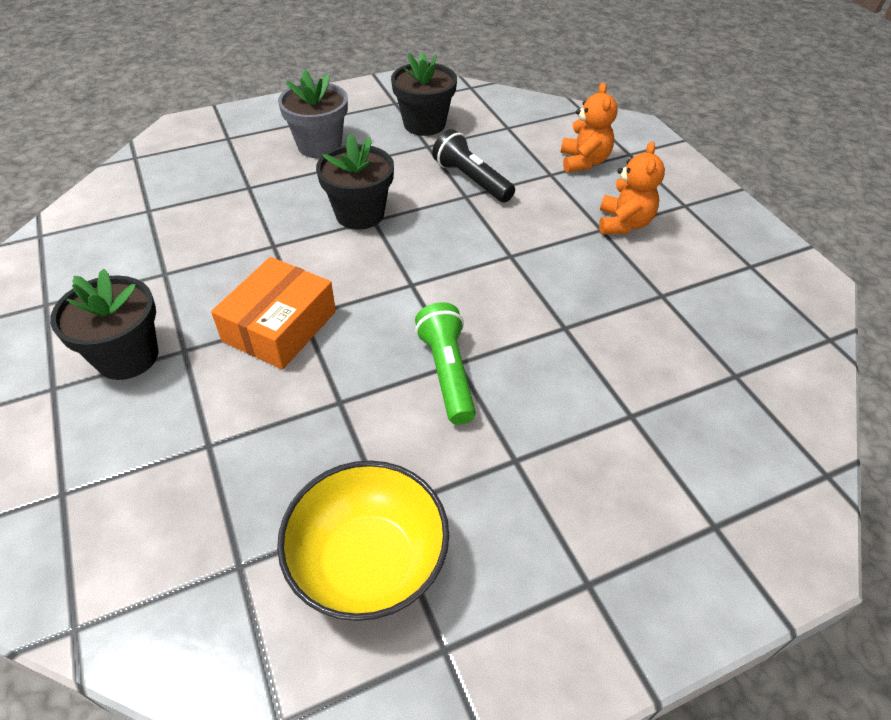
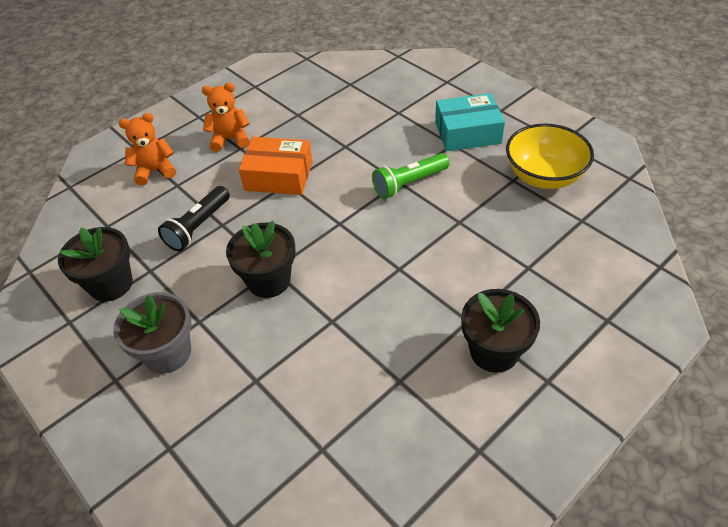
camera: 105 degrees left, 0 degrees up
(279, 326) = (416, 277): orange box -> orange box (278, 176)
(537, 495) = (467, 133): none -> turquoise box

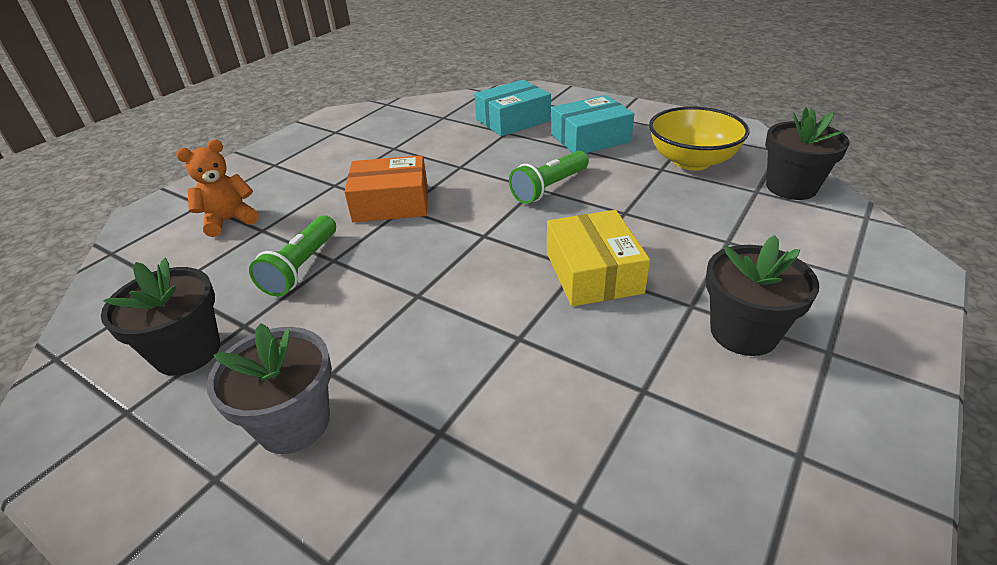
camera: 15 degrees left, 10 degrees down
(198, 227) = (302, 267): black flashlight -> green flashlight
(230, 139) = (320, 179): orange teddy bear -> none
(269, 280) = (416, 308): black flower pot -> black flower pot (791, 187)
(408, 275) = (593, 272): none -> yellow box
(409, 98) = (513, 120): none -> turquoise box

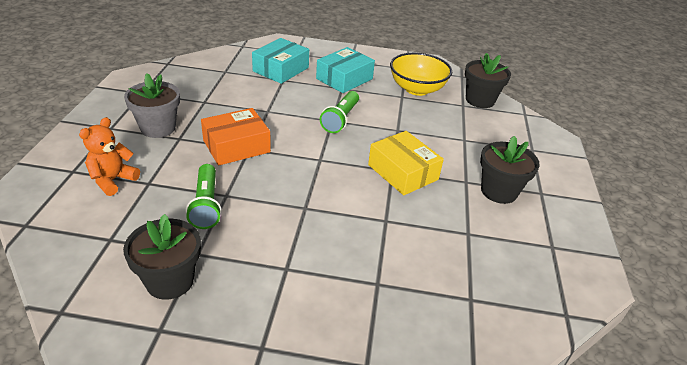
camera: 30 degrees left, 0 degrees up
(293, 423) = (286, 303): grey flower pot -> grey flower pot (158, 128)

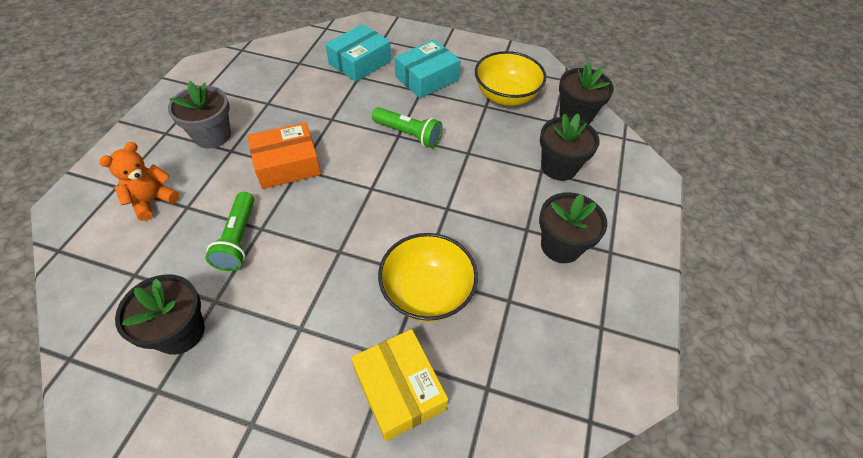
camera: 10 degrees right, 15 degrees up
(341, 119) = (408, 134): green flashlight -> green flashlight turned 90 degrees counterclockwise
(394, 233) = (427, 292): none -> yellow bowl
(403, 172) = (458, 211): yellow box -> yellow box (399, 389)
(478, 136) = (559, 167): none -> black flower pot

